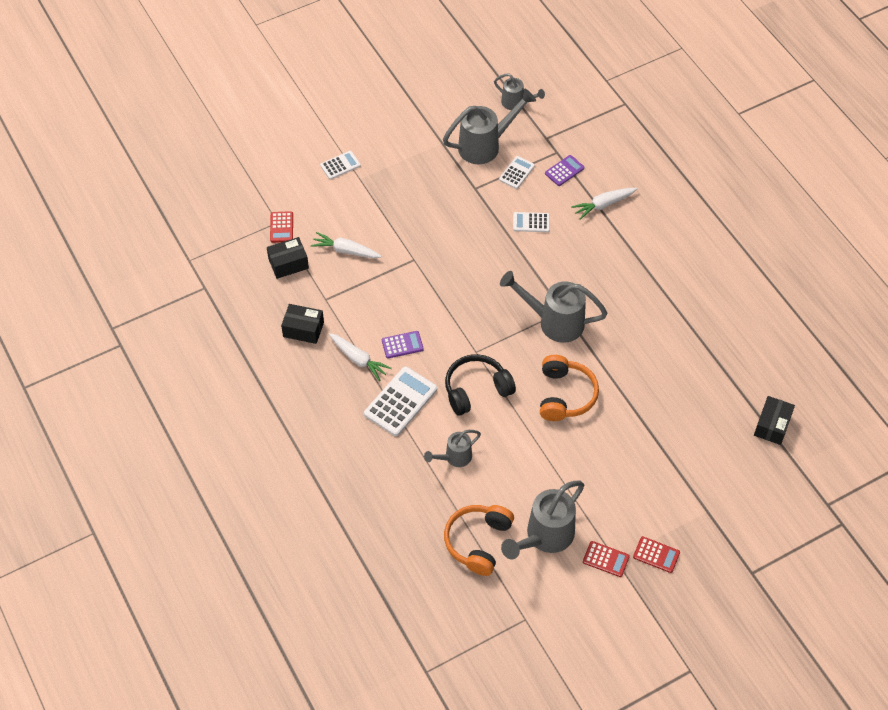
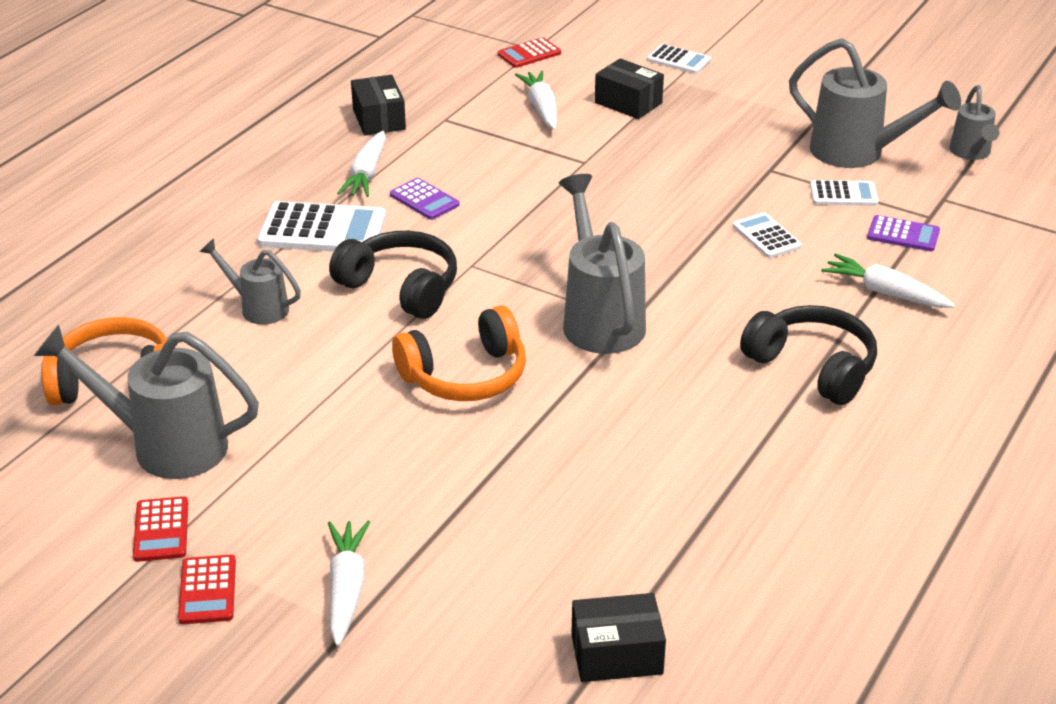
camera: 60 degrees right, 20 degrees down
(288, 263) = (475, 76): black box -> black box (628, 103)
(639, 263) = (812, 367): none -> black headphones
(684, 503) = (346, 589): none -> white carrot

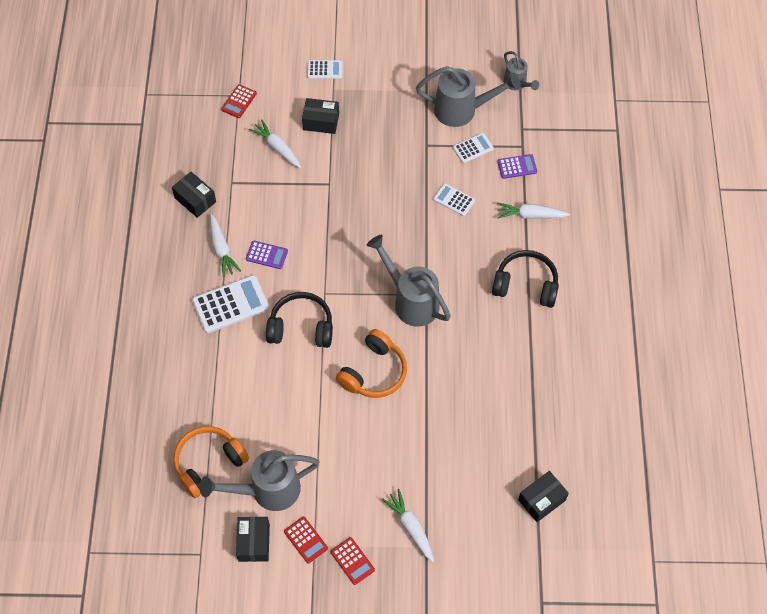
camera: 30 degrees left, 25 degrees up
(80, 498) = (254, 542): none -> black box
(258, 308) = (241, 378): grey watering can -> none

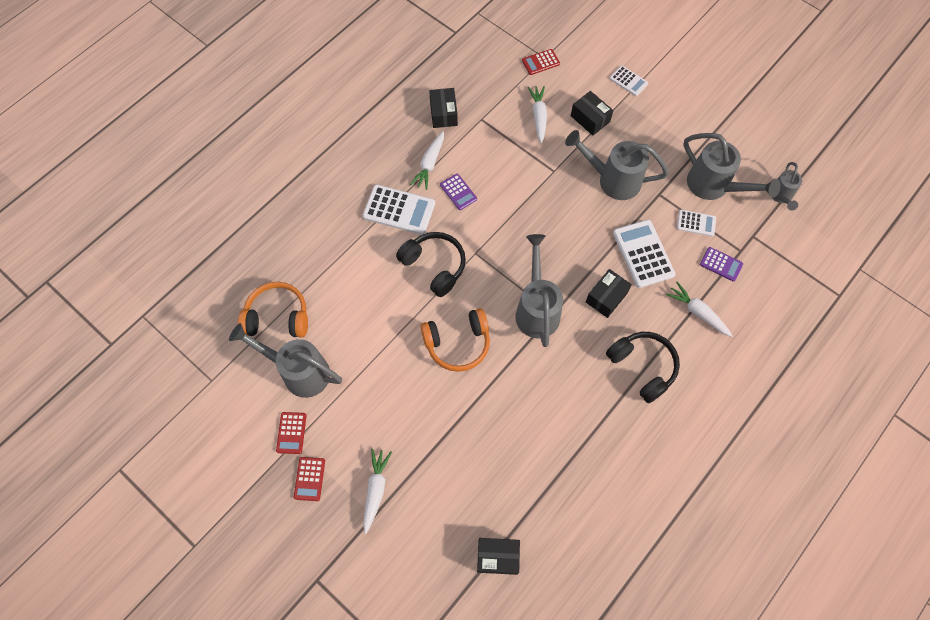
camera: 40 degrees right, 5 degrees up
(254, 542) = (254, 403): black box -> black box (606, 297)
(381, 158) = (612, 180): none -> grey watering can
(454, 200) = (643, 254): white calculator -> white calculator, size x1.77

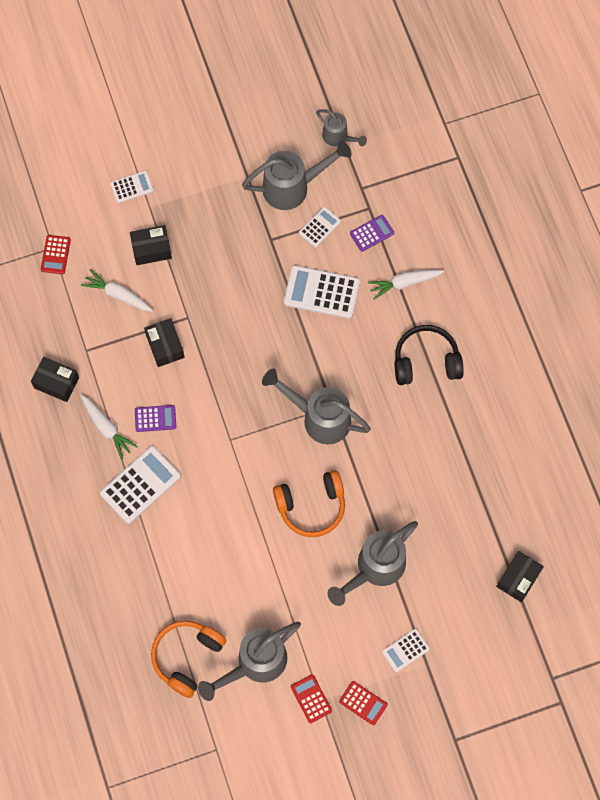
camera: 60 degrees left, 5 degrees up
(291, 433) = (311, 698): red calculator -> red calculator turned 150 degrees counterclockwise
(375, 490) = (405, 650): white carrot -> white calculator
(434, 266) = (221, 484): black headphones -> none
(457, 343) = (311, 506): orange headphones -> orange headphones turned 60 degrees clockwise
(606, 297) = (344, 351): black box -> black box (165, 346)
(612, 180) = (230, 270): grey watering can -> grey watering can (375, 568)

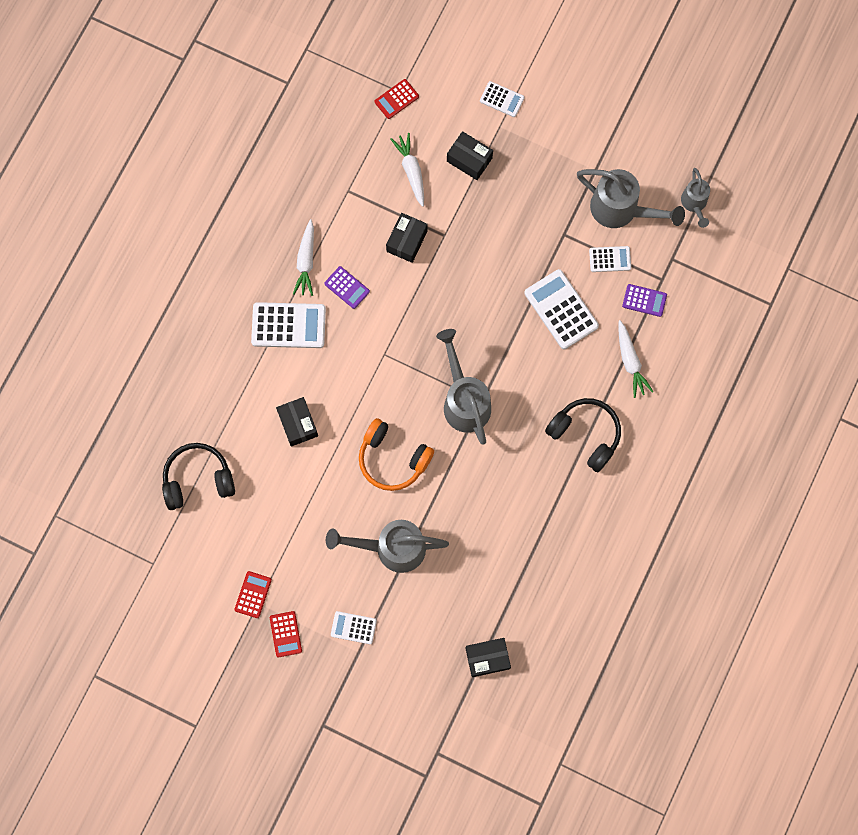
camera: 45 degrees right, 5 degrees up
(56, 382) = (304, 194): black box -> black box (298, 424)
(187, 657) = (198, 479): orange headphones -> black headphones
(255, 663) = (240, 531): grey watering can -> none
(404, 283) = (630, 361): white carrot -> white carrot turned 135 degrees counterclockwise

